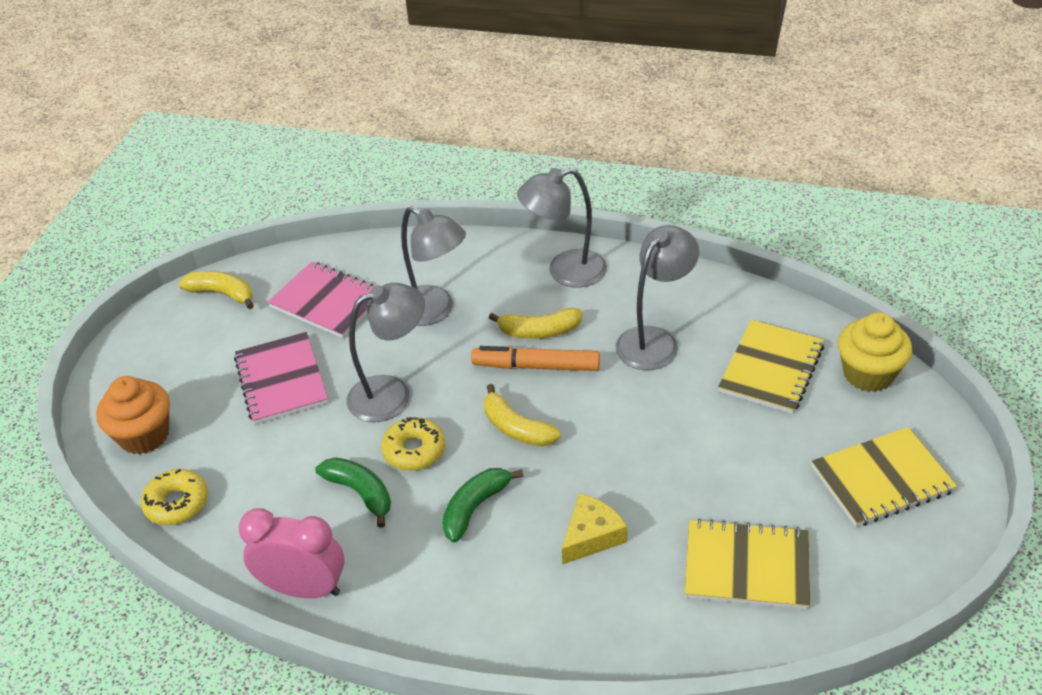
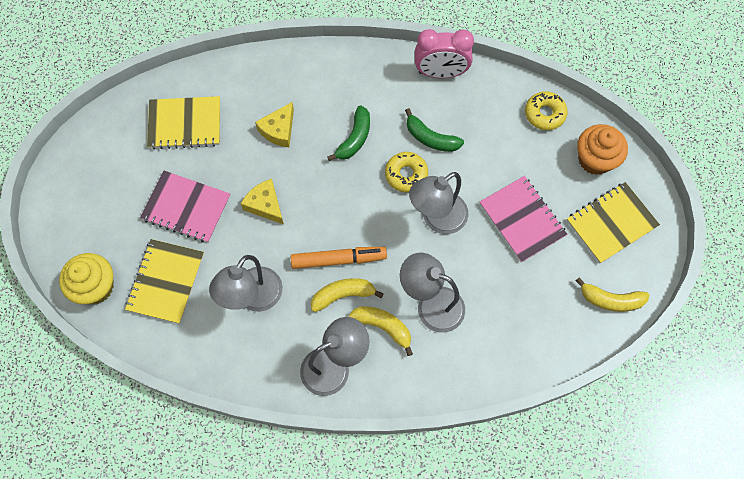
camera: 165 degrees right, 25 degrees up
(327, 302) = (520, 303): pink notebook -> pink notebook (186, 208)
(516, 428) = (341, 202): yellow banana -> yellow banana (383, 327)
(626, 438) = (265, 205): none -> yellow cheese
(882, 479) = (98, 197): yellow notebook -> yellow notebook (611, 223)

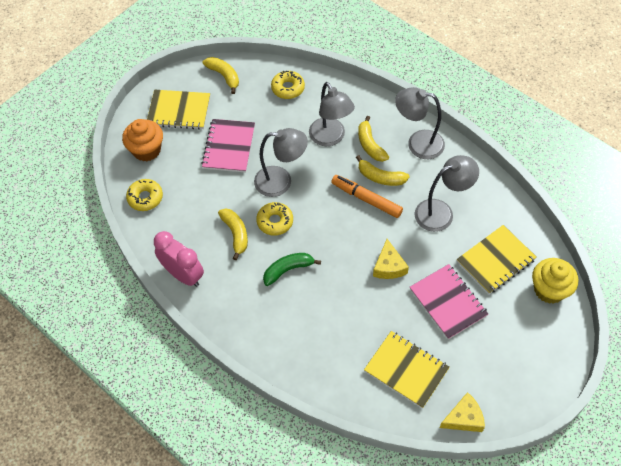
camera: 140 degrees left, 10 degrees down
(279, 130) = (337, 314): yellow cheese -> yellow cheese (464, 418)
(430, 138) = (236, 234): green banana -> yellow banana
(530, 335) = (288, 88): none -> yellow donut

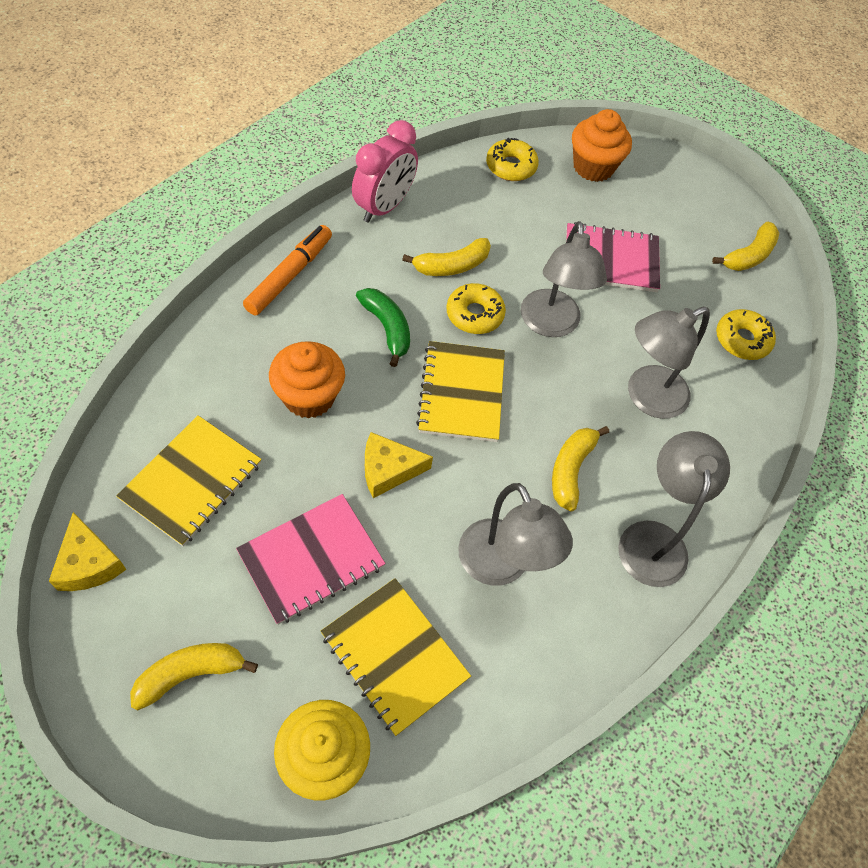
camera: 80 degrees right, 0 degrees up
(179, 111) = (669, 202): yellow notebook -> yellow notebook (461, 393)
(342, 311) = (309, 397): none -> orange cupcake
(366, 199) = (523, 444): orange marker -> orange marker (289, 275)
(370, 145) = (639, 458): yellow banana -> yellow banana (190, 674)

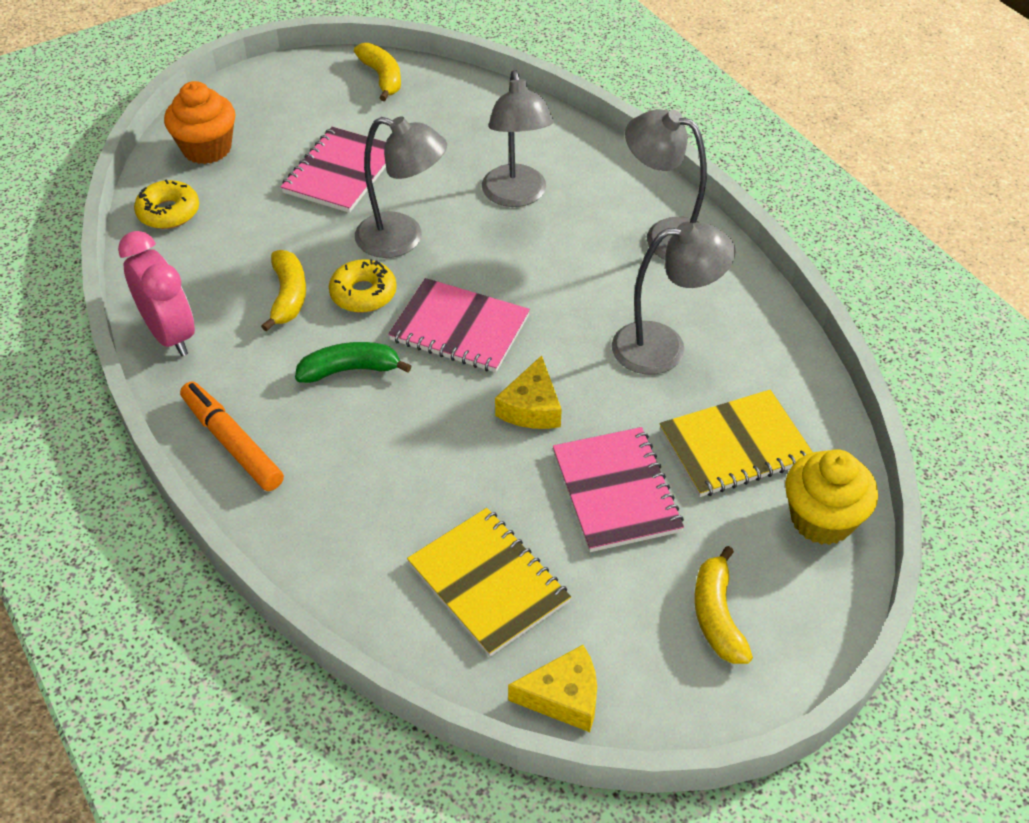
camera: 65 degrees left, 10 degrees down
(309, 397) = (415, 456): orange cupcake -> none
(461, 393) = (459, 328): yellow notebook -> pink notebook
(571, 470) = (577, 270): yellow banana -> none
(742, 340) = (478, 114): yellow donut -> none

